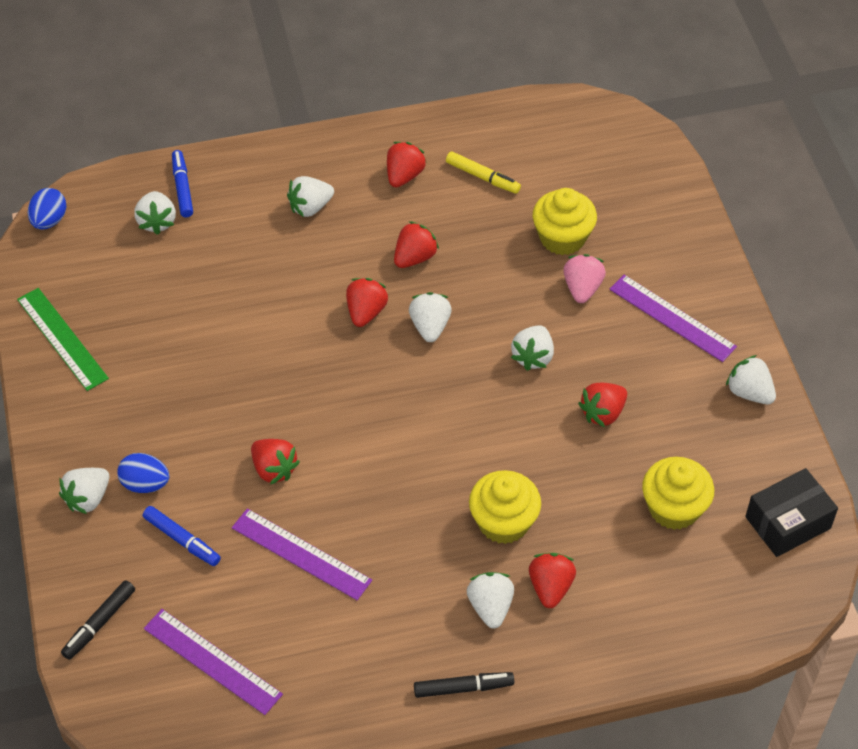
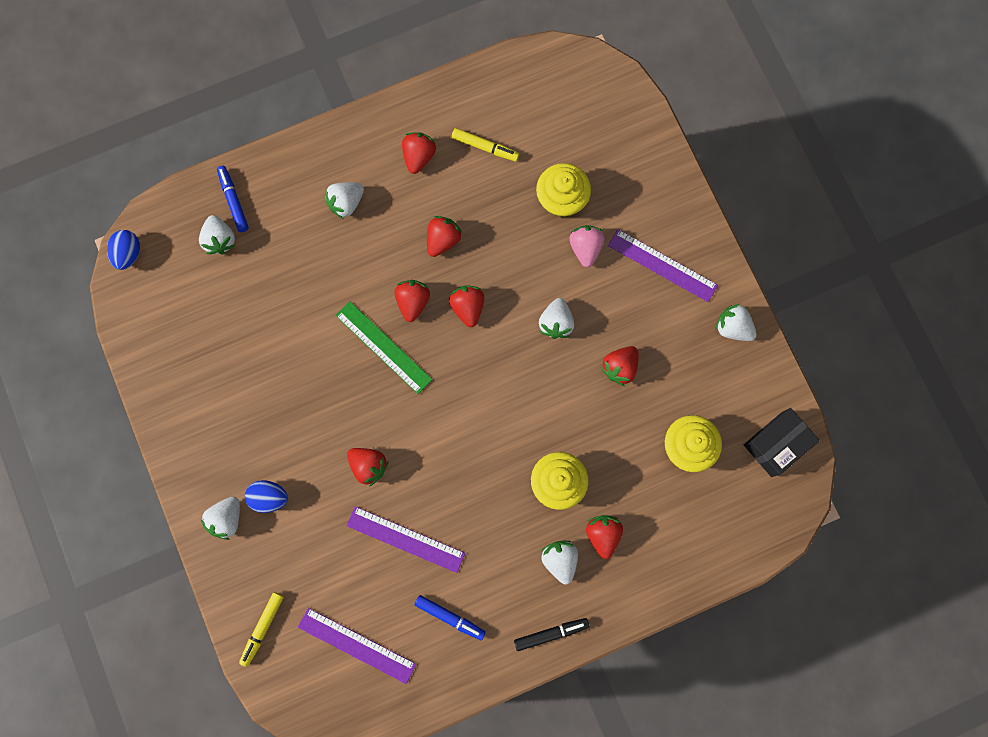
camera: 10 degrees left, 25 degrees up
(62, 338) = (168, 371): green ruler -> green ruler (383, 347)
(99, 623) = (262, 628): black marker -> yellow marker
(182, 540) = (310, 543): blue marker -> blue marker (450, 617)
(430, 326) = (468, 307): white strawberry -> red strawberry

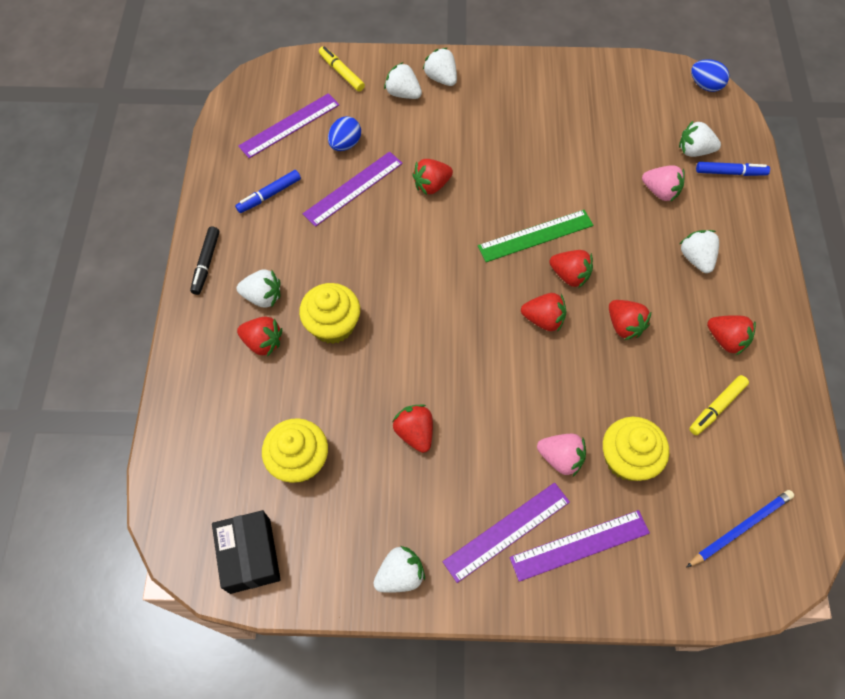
camera: 115 degrees right, 15 degrees down
(269, 497) = (443, 110): blue egg -> blue egg (345, 144)
(284, 255) = (660, 192): none -> pink strawberry
(556, 323) = (491, 392): white strawberry -> white strawberry (403, 93)
(577, 104) = (740, 528): none -> blue pencil
(646, 210) = (579, 545): none -> purple ruler

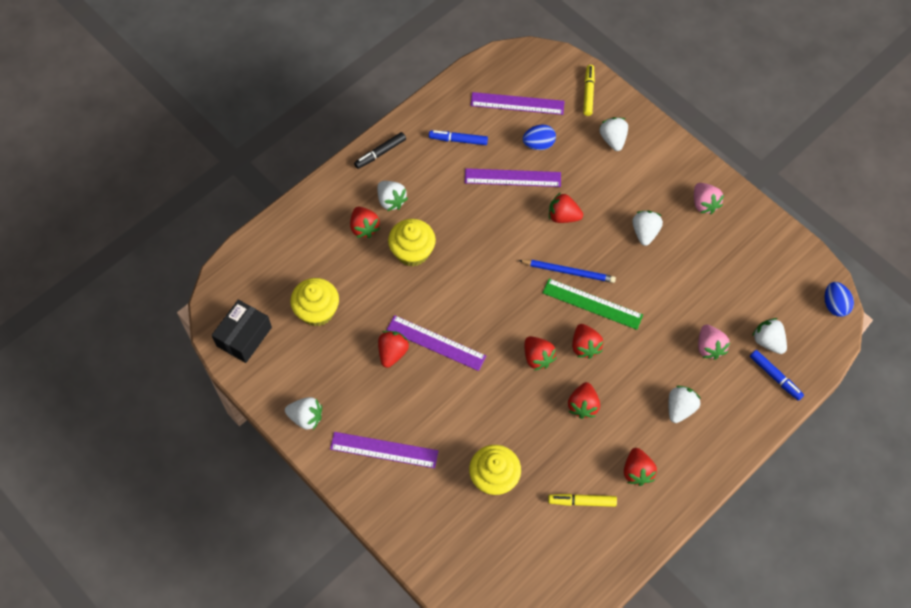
camera: 45 degrees right, 0 degrees up
(441, 78) = (650, 149): white strawberry -> white strawberry (645, 232)
(560, 458) = (457, 441): pink strawberry -> pink strawberry (704, 204)
(579, 545) = (414, 494): purple ruler -> purple ruler (436, 343)
(740, 528) = (514, 574): blue pencil -> blue pencil (568, 271)

